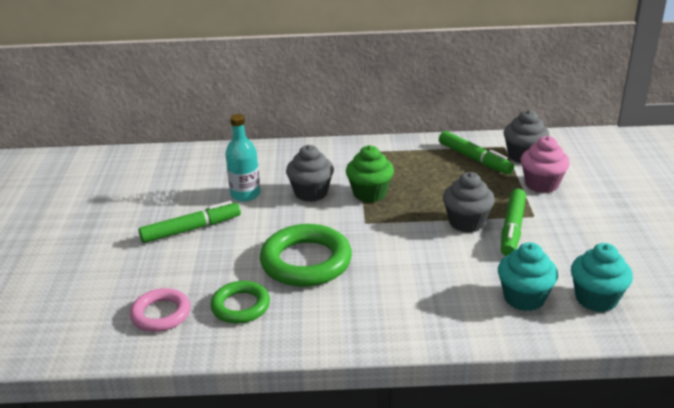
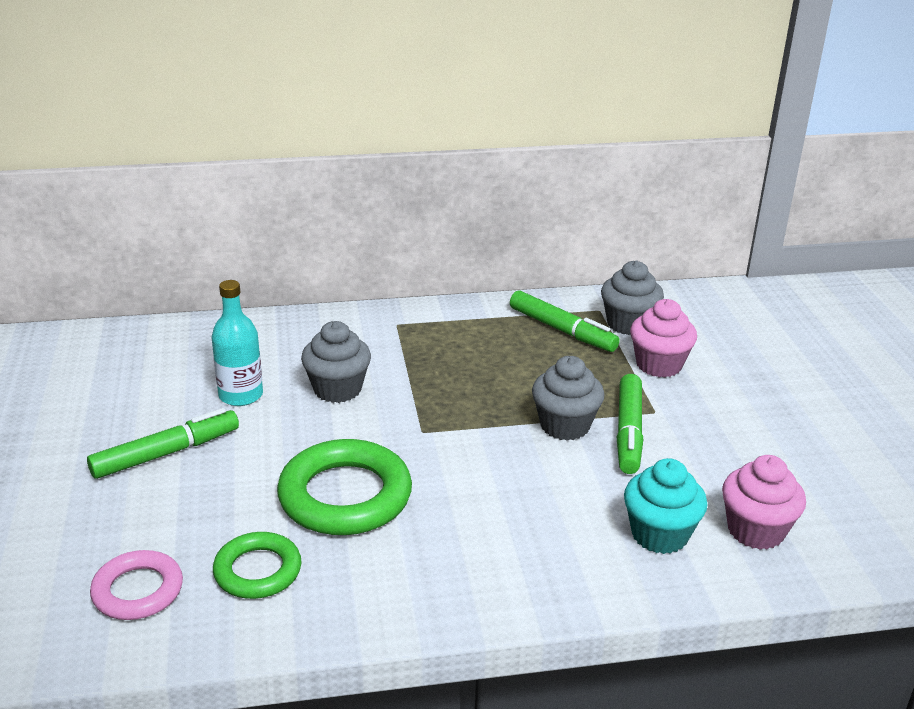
camera: 10 degrees left, 0 degrees up
(369, 193) = (422, 387): green cupcake -> none
(596, 299) = (755, 530): turquoise cupcake -> pink cupcake

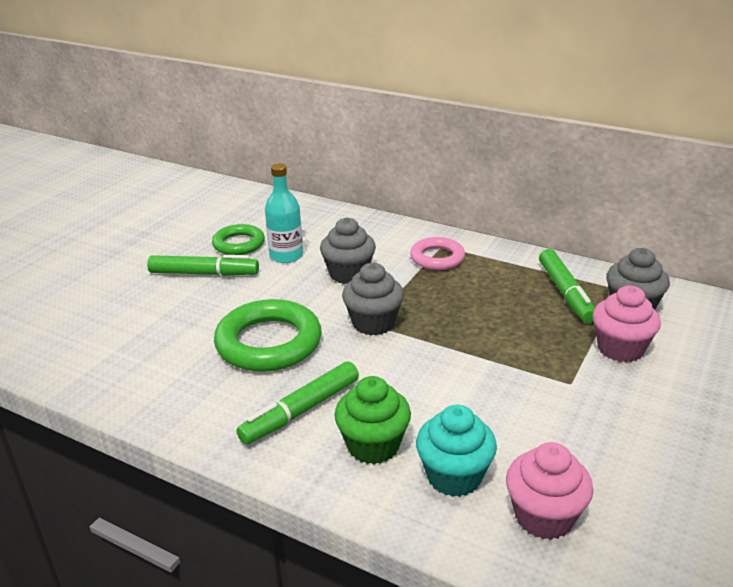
camera: 40 degrees right, 0 degrees up
(138, 591) = (94, 344): pink ring -> pink ring (437, 258)
(258, 571) = (164, 364): green ring -> green ring (239, 244)
(565, 425) = (479, 362): grey cupcake -> grey cupcake (373, 323)
(566, 543) = (373, 445): none -> green cupcake
(628, 432) = (527, 388): green marker -> green marker (301, 411)

